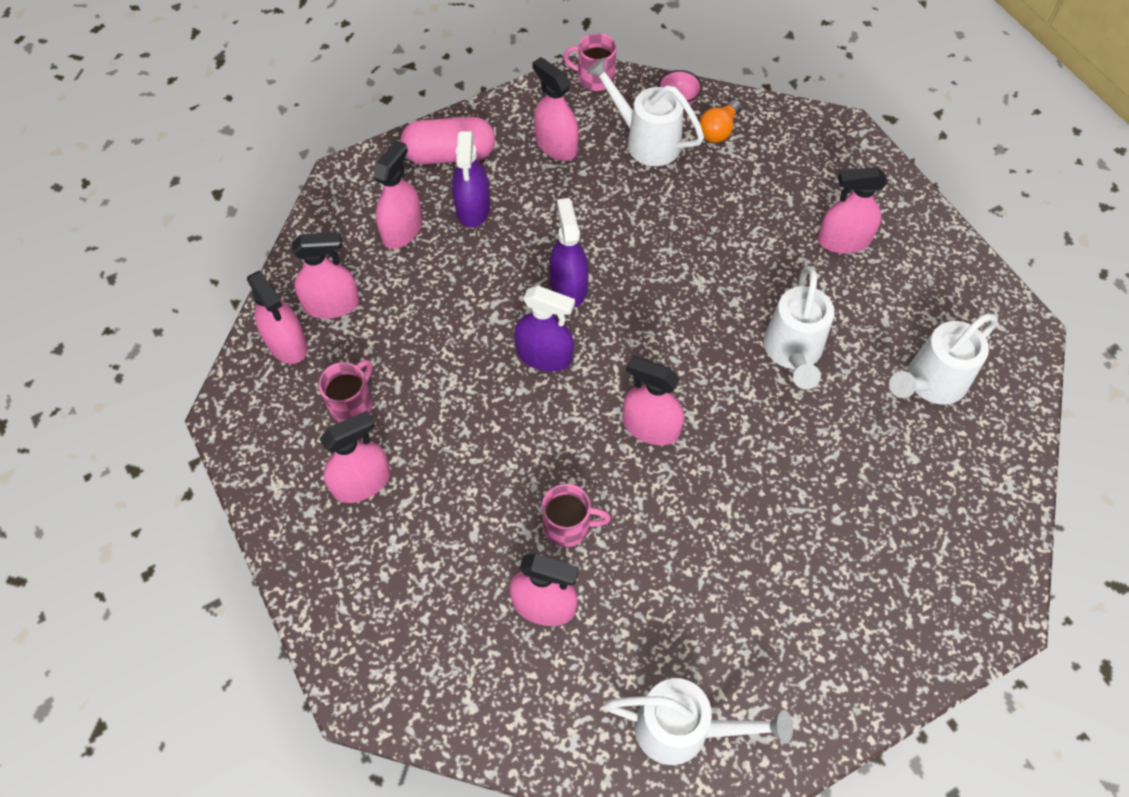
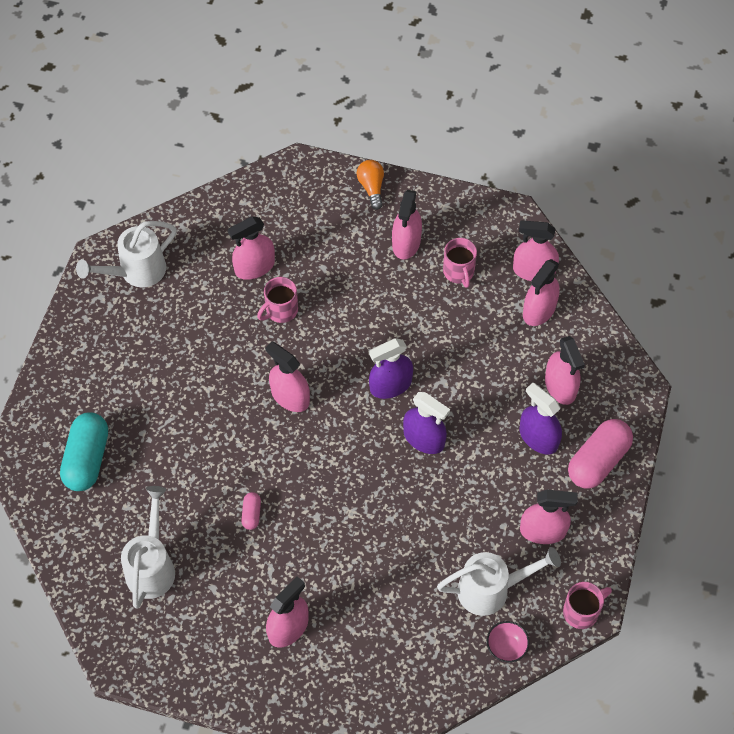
camera: 135 degrees right, 0 degrees up
(650, 427) = (290, 396): pink spray bottle -> pink spray bottle turned 120 degrees counterclockwise
(718, 130) = (453, 646): orange light bulb -> orange light bulb (371, 188)
(793, 352) = (251, 514): white watering can -> pink capsule
(920, 542) = (87, 459): none -> turquoise capsule

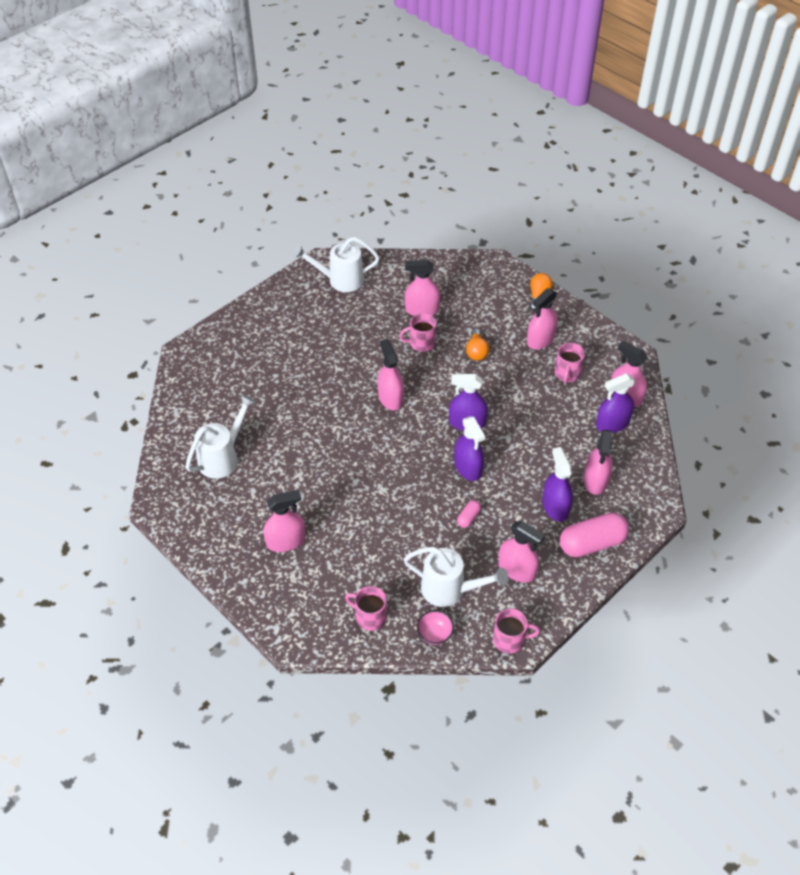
camera: 30 degrees right, 10 degrees down
(87, 459) = (228, 374): turquoise capsule -> none
(251, 514) = (312, 458): pink capsule -> pink capsule (468, 518)
(347, 291) = (476, 351): none -> orange light bulb
(430, 664) = (370, 617): none -> pink mug
(539, 310) = (612, 424): pink spray bottle -> purple spray bottle

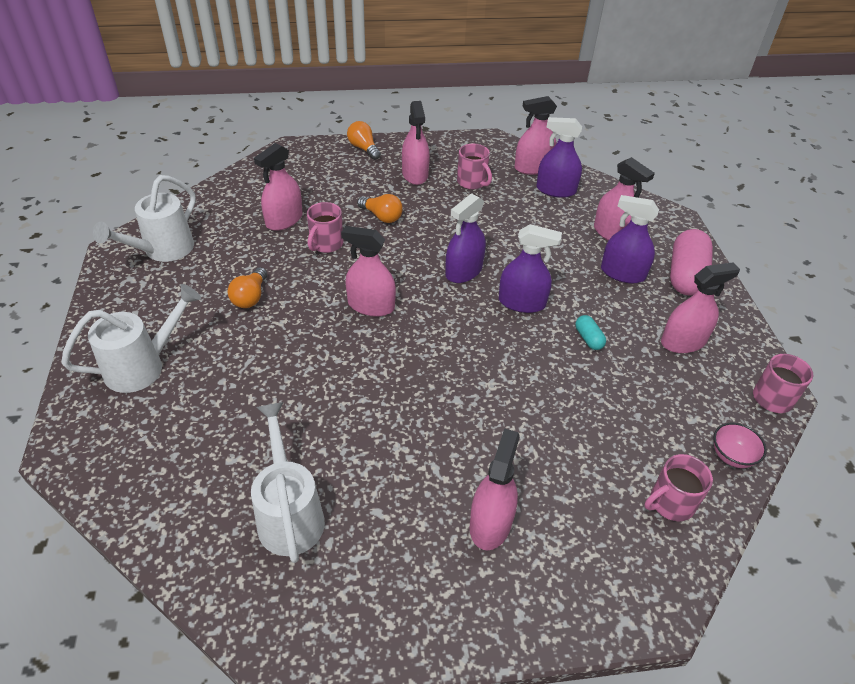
camera: 55 degrees left, 5 degrees down
(343, 342) = (250, 297): none -> orange light bulb
(449, 590) = (675, 408): white watering can -> white watering can (142, 366)
(468, 518) = (588, 339): pink capsule -> turquoise capsule
(612, 424) = (556, 190): purple spray bottle -> purple spray bottle turned 90 degrees clockwise

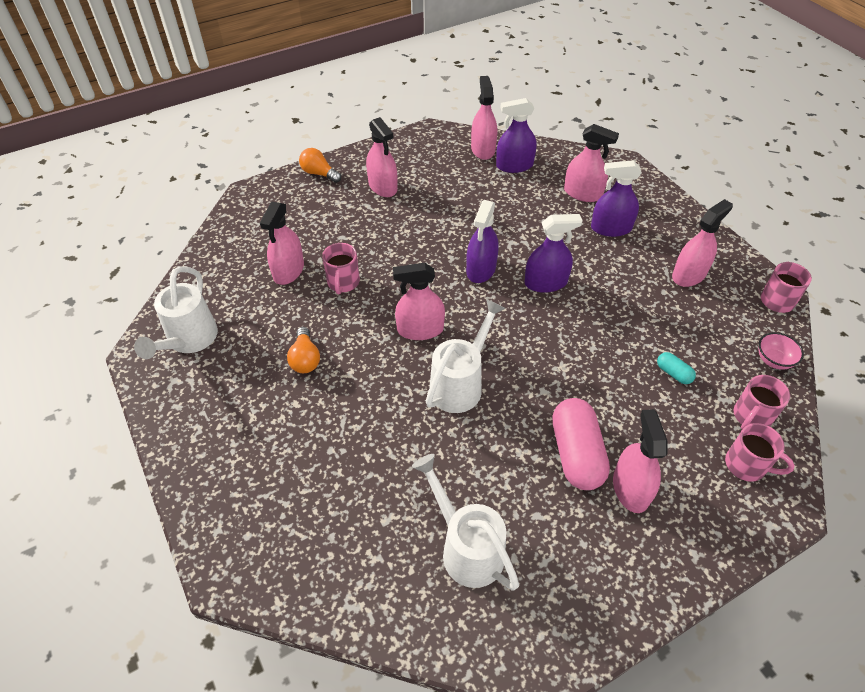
camera: 20 degrees left, 5 degrees up
(142, 366) = (246, 464): white watering can -> white watering can (460, 384)
(381, 216) = (377, 238): orange light bulb -> none
(472, 182) = (438, 179): pink mug -> pink mug (747, 465)
(533, 168) = (483, 149): pink spray bottle -> pink spray bottle turned 120 degrees clockwise
(588, 339) = (616, 297): turquoise capsule -> turquoise capsule (673, 373)
(685, 275) = (660, 214): pink capsule -> pink capsule (576, 453)

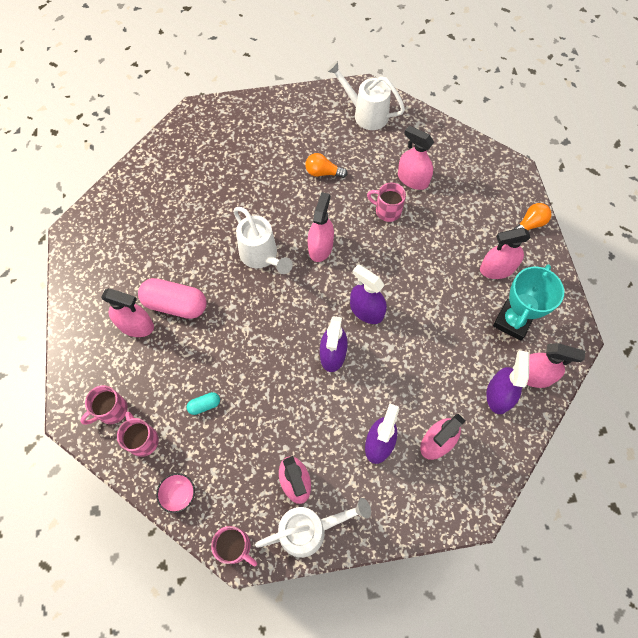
camera: 110 degrees right, 15 degrees up
(436, 168) = (512, 321): none -> turquoise trophy
(467, 548) = (149, 220): white watering can -> white watering can (309, 530)

